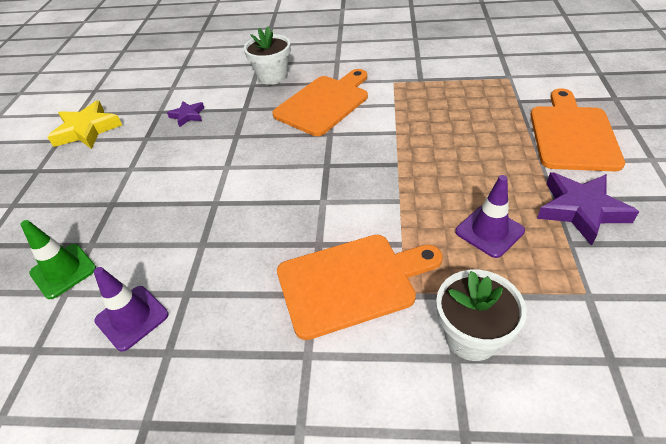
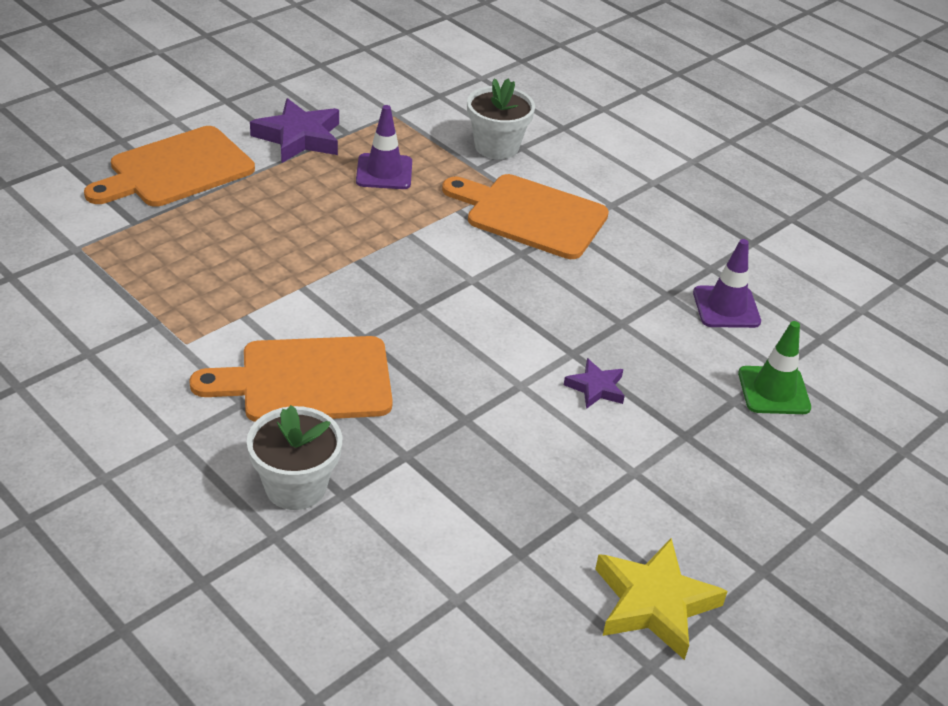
camera: 145 degrees left, 5 degrees down
(188, 115) = (490, 507): purple star -> purple star (595, 388)

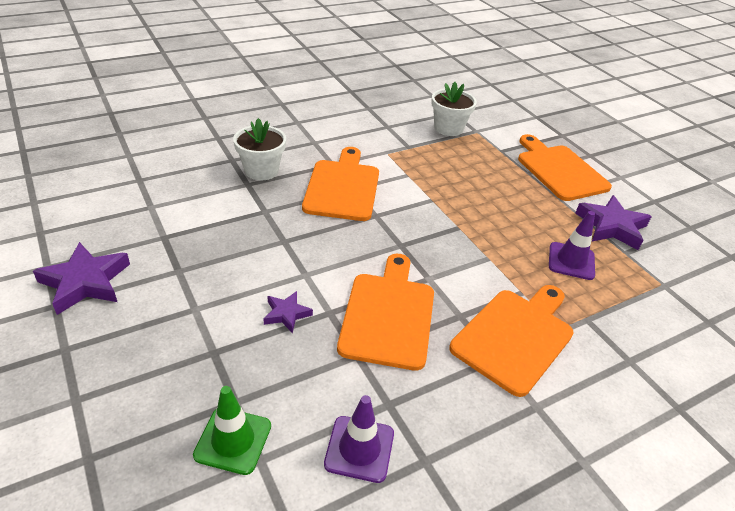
camera: 105 degrees right, 0 degrees up
(496, 146) = (626, 341): white flower pot -> white flower pot (448, 128)
(550, 306) = (388, 315): none -> orange cutting board
(654, 603) = (85, 282): yellow star -> purple star

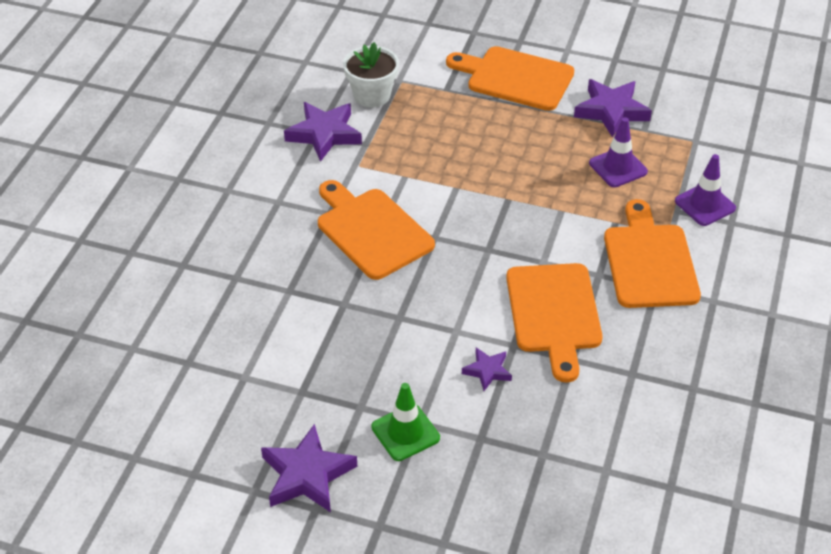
camera: 40 degrees left, 5 degrees up
(233, 440) = (575, 475): green traffic cone -> green traffic cone (405, 432)
(261, 170) = (279, 268): white flower pot -> none
(359, 449) = (650, 414): purple traffic cone -> purple traffic cone (705, 205)
(388, 315) = (554, 313): orange cutting board -> orange cutting board turned 150 degrees counterclockwise
(391, 129) = (324, 134): none -> purple star

